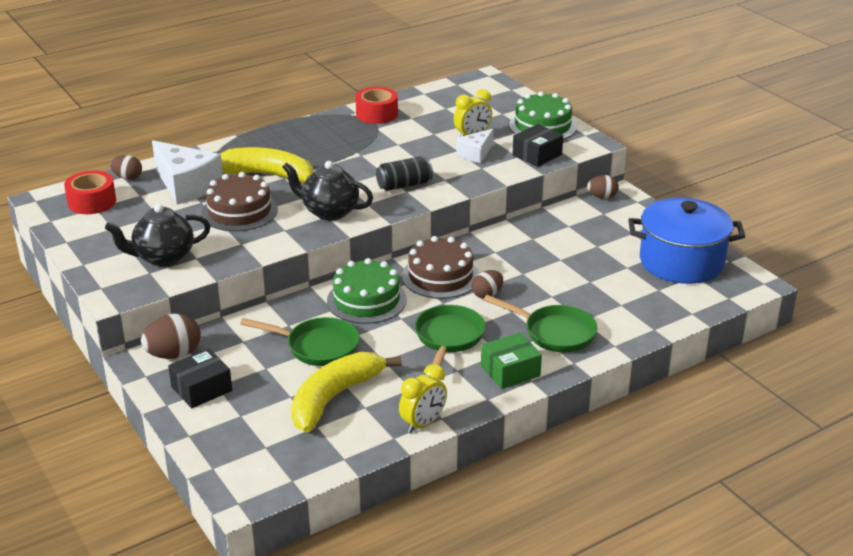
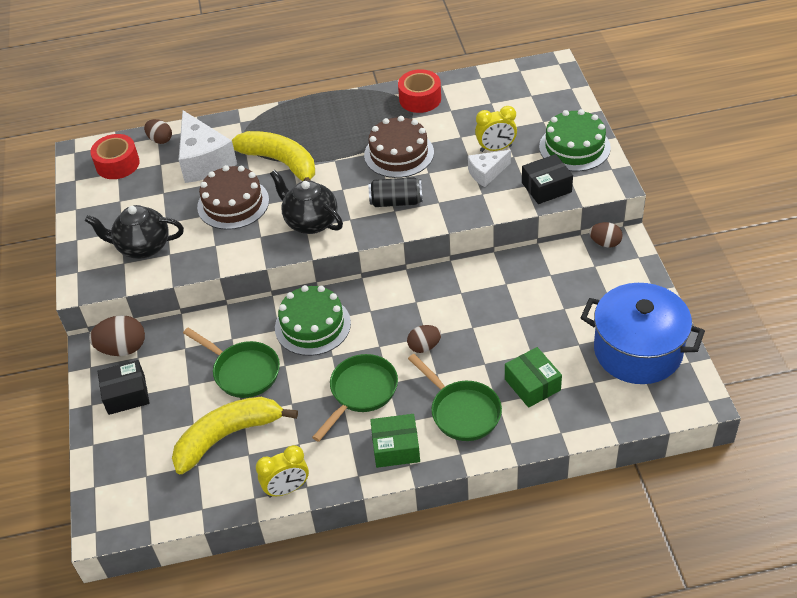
camera: 25 degrees right, 15 degrees up
(440, 276) = (393, 312): brown cake -> brown cake (399, 153)
(605, 302) = (532, 384): none -> green box

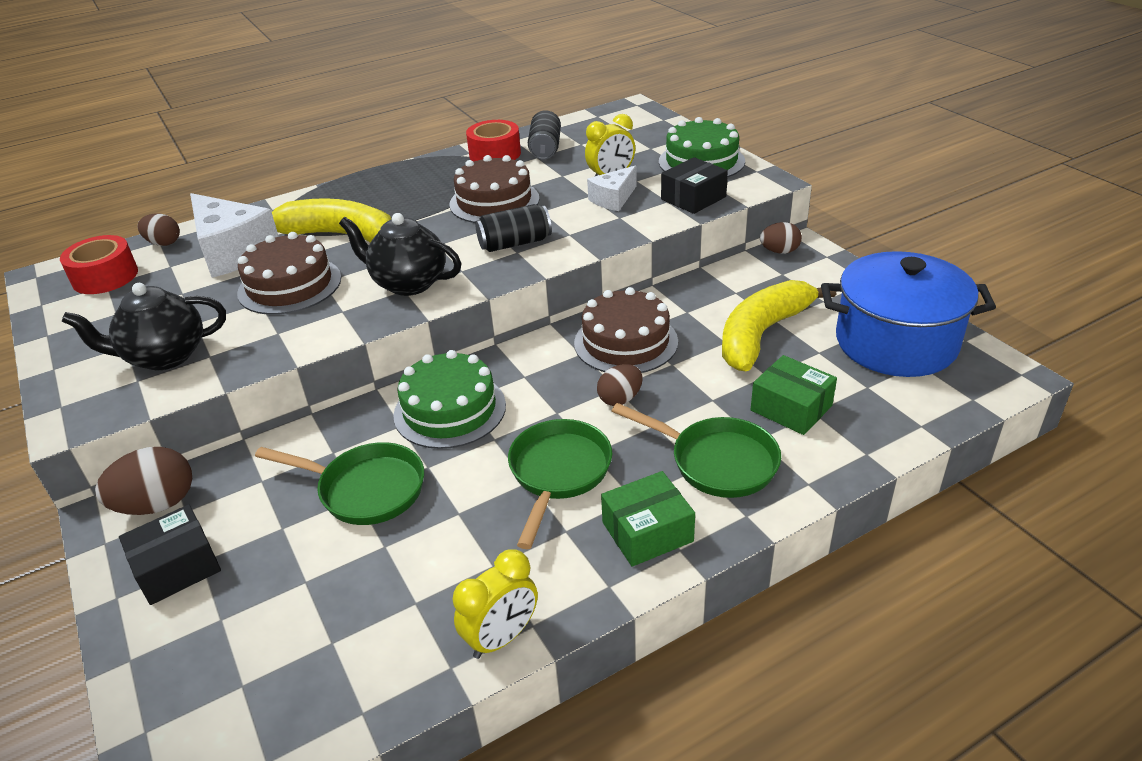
camera: 20 degrees left, 10 degrees down
(228, 436) = (371, 585): yellow banana -> yellow banana (762, 334)
(450, 300) = (626, 342): none -> brown cake
(461, 102) = (545, 149): none -> black can

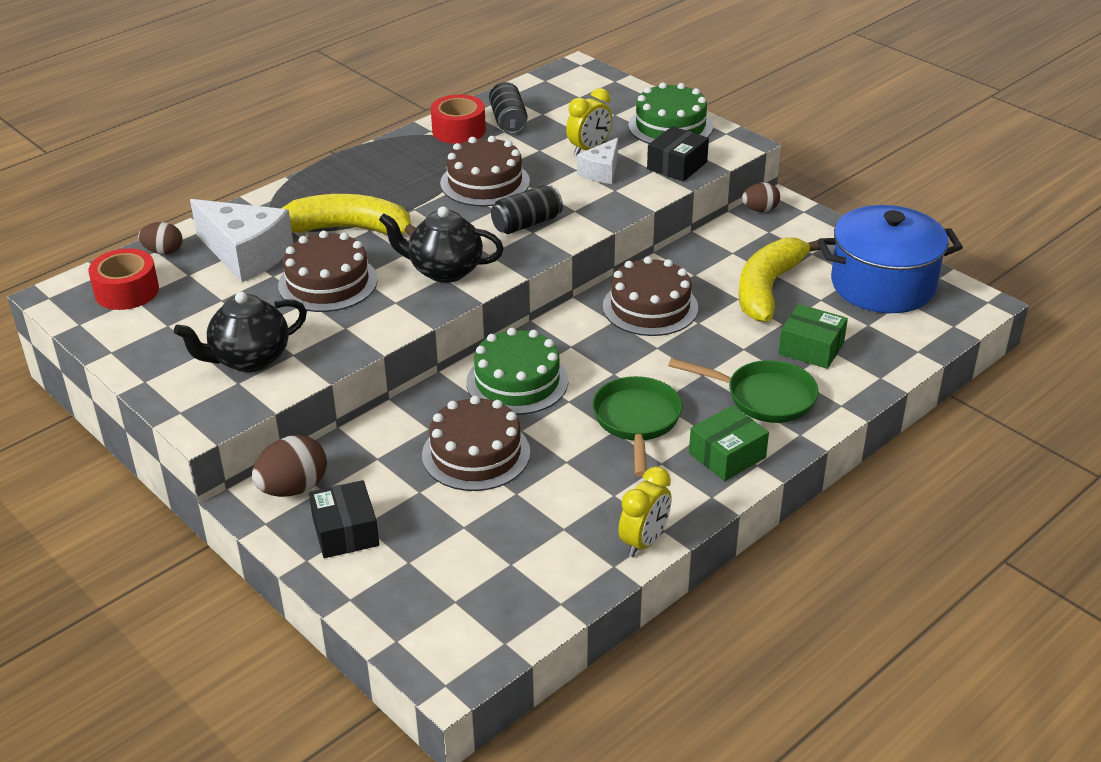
camera: 15 degrees left, 0 degrees up
(177, 567) = (345, 532): black box -> black box turned 60 degrees counterclockwise
(365, 489) = (476, 453): green pan -> brown cake
(620, 399) = (664, 356): brown egg -> none

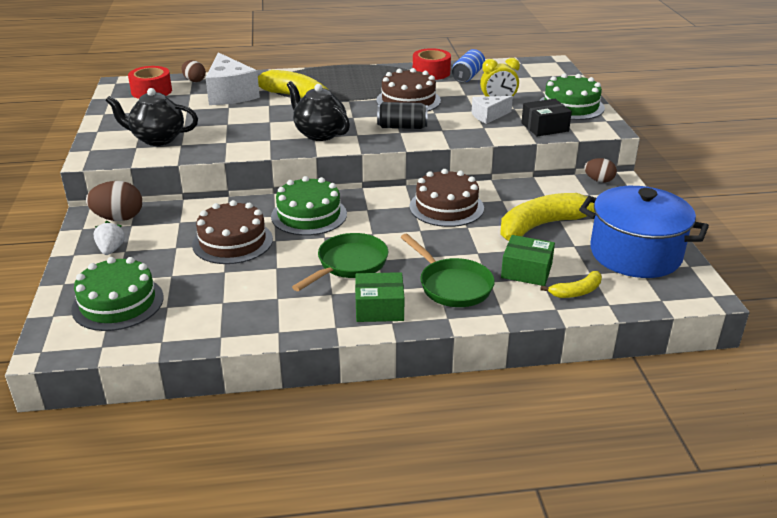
camera: 35 degrees right, 5 degrees down
(328, 283) = (250, 119): brown cake -> none
(345, 532) = (111, 250): black box -> white strawberry
(450, 588) = (118, 303): none -> green cake
(508, 121) = (467, 76): black can -> blue can
(644, 541) = (257, 332): yellow clock -> none
(811, 348) = (526, 271): green box -> green box turned 45 degrees counterclockwise
(877, 350) = (576, 291): none -> yellow banana

